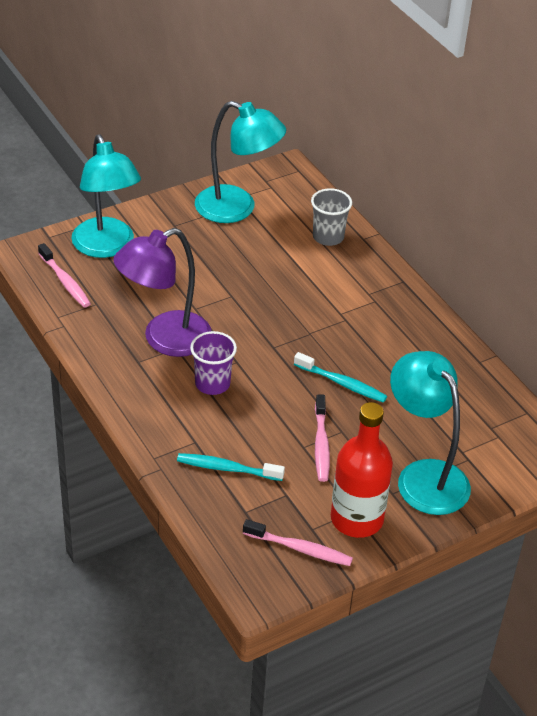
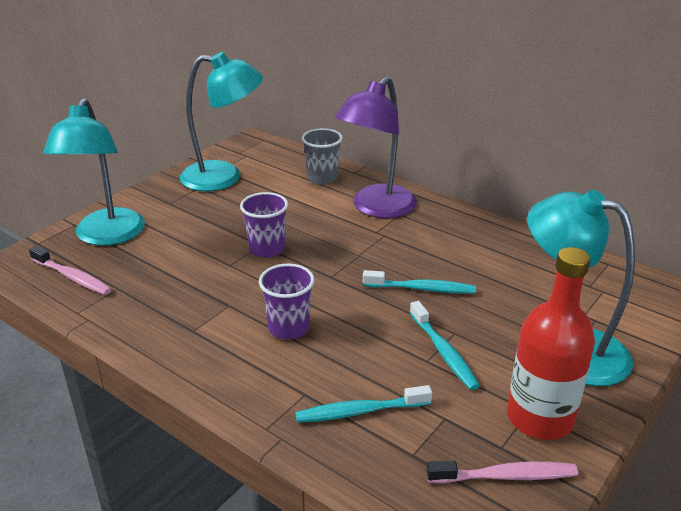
camera: 20 degrees left, 10 degrees down
(107, 247) = (107, 236): turquoise lamp -> turquoise lamp turned 45 degrees clockwise
(165, 339) = (212, 301): purple lamp -> purple lamp (376, 208)
(234, 302) = (267, 249): none -> purple cup
(321, 444) = (443, 352): pink toothbrush -> turquoise toothbrush

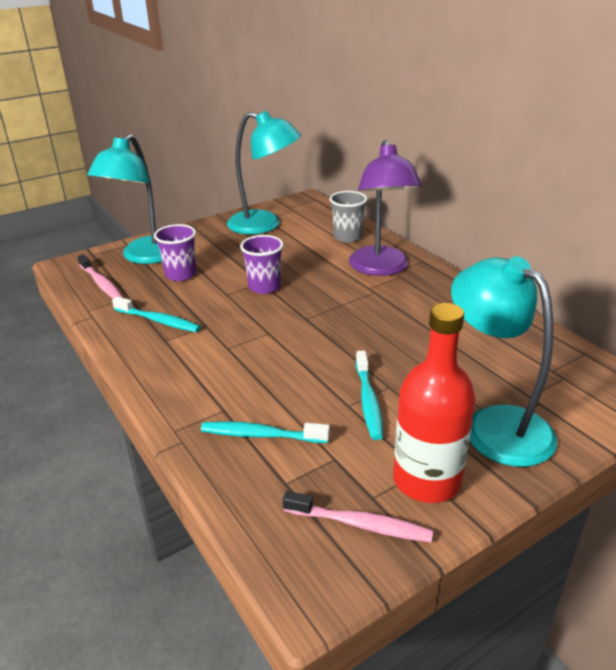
camera: 20 degrees right, 0 degrees up
(289, 328) = (243, 353): purple cup -> purple cup (181, 274)
(376, 208) = (380, 268): purple lamp -> purple lamp turned 60 degrees counterclockwise
(421, 289) = (381, 343): turquoise toothbrush -> turquoise toothbrush (158, 321)

